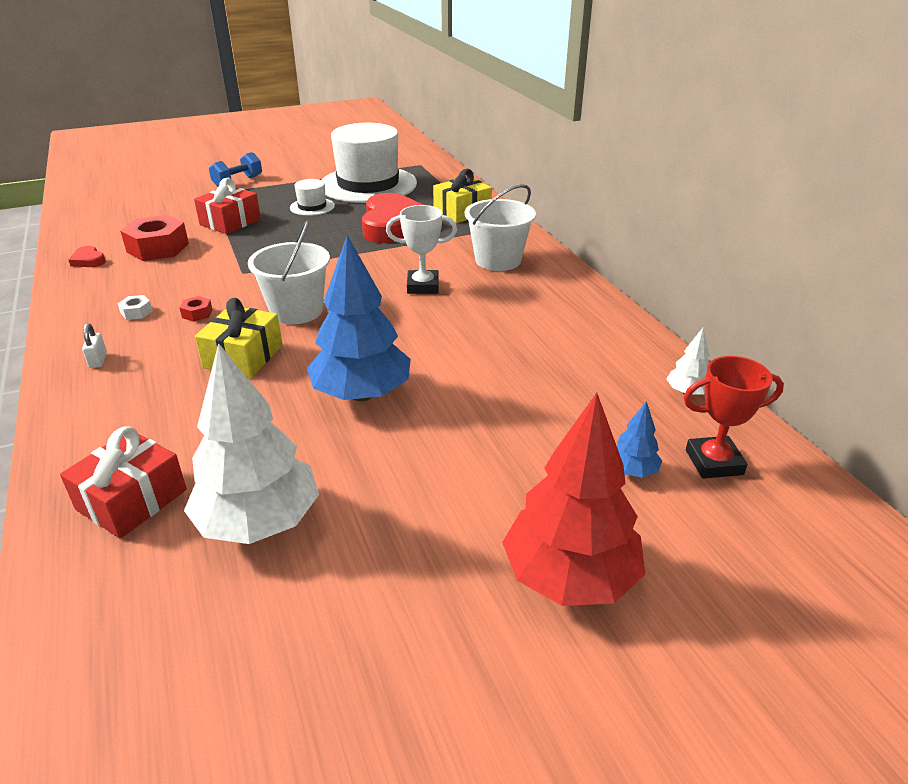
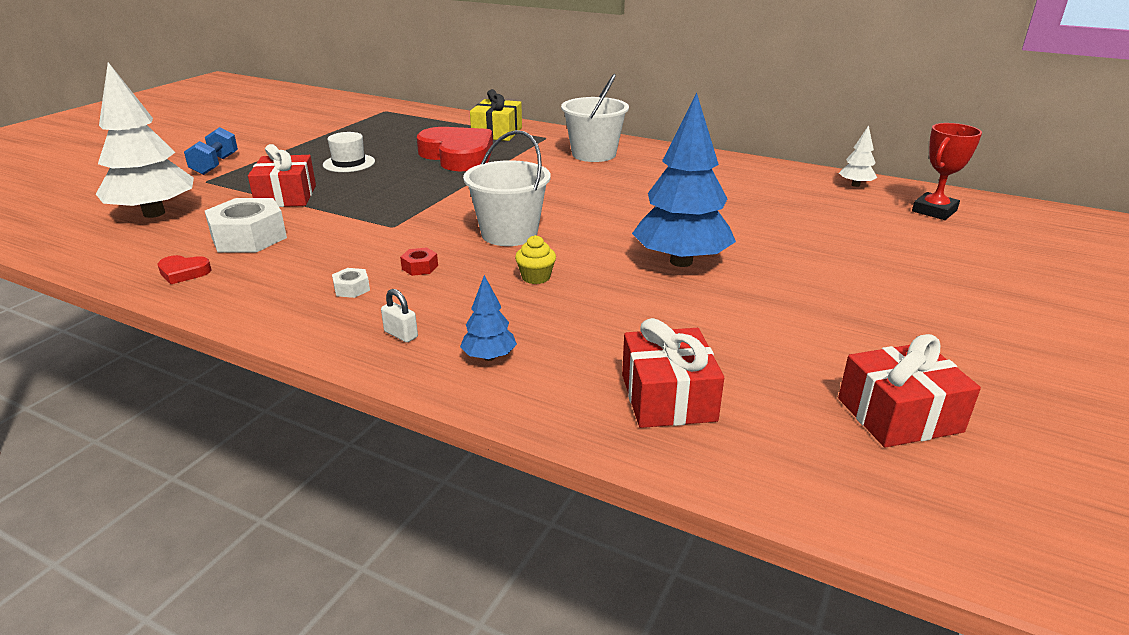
camera: 40 degrees left, 5 degrees down
(158, 248) = (249, 237): red nut -> white nut
(233, 626) = (899, 415): none -> red gift
(243, 356) = (536, 277): yellow gift -> yellow cupcake
(259, 522) = (784, 358): white tree -> white tree (154, 213)
(368, 184) = (367, 135): white hat -> none
(423, 286) = (575, 186): white trophy -> none
(570, 577) = (988, 290): red tree -> none
(632, 471) = (910, 231): blue tree -> blue tree (489, 357)

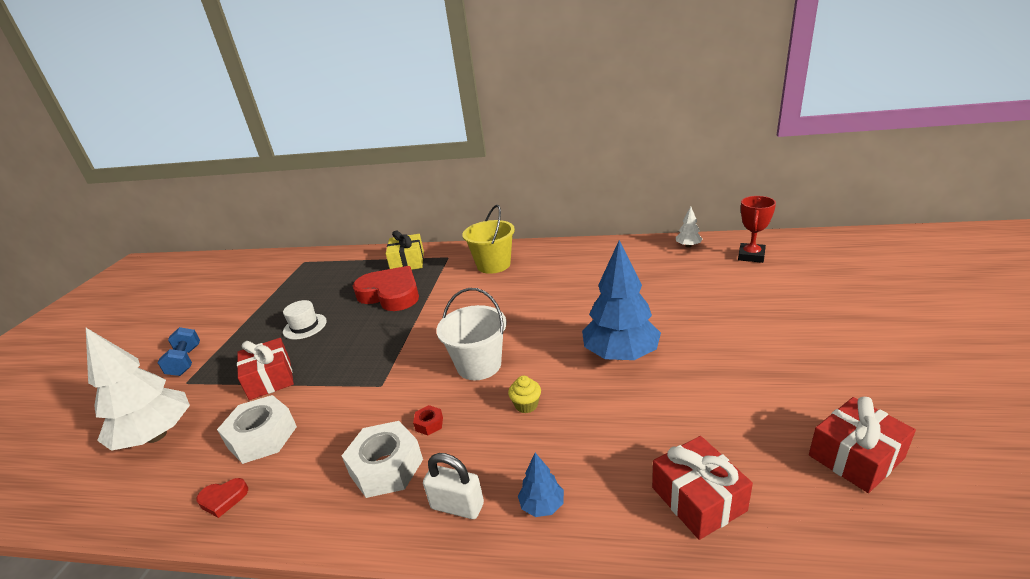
camera: 15 degrees left, 0 degrees up
(352, 288) = (386, 467): white nut -> white nut, size x2.26
(401, 334) = (457, 506): white padlock -> white padlock, size x1.69
(594, 154) = (493, 265): white bucket -> yellow bucket

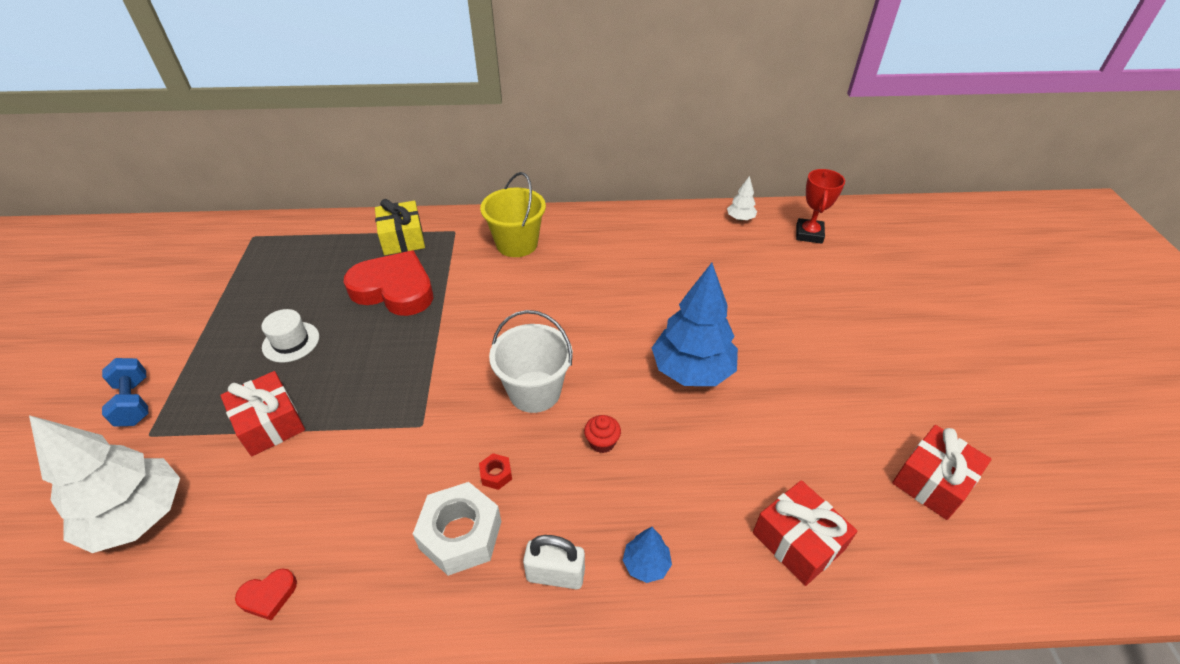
camera: 15 degrees left, 15 degrees up
(262, 437) = (289, 507): white nut -> none
(526, 405) = (602, 442): yellow cupcake -> red cupcake

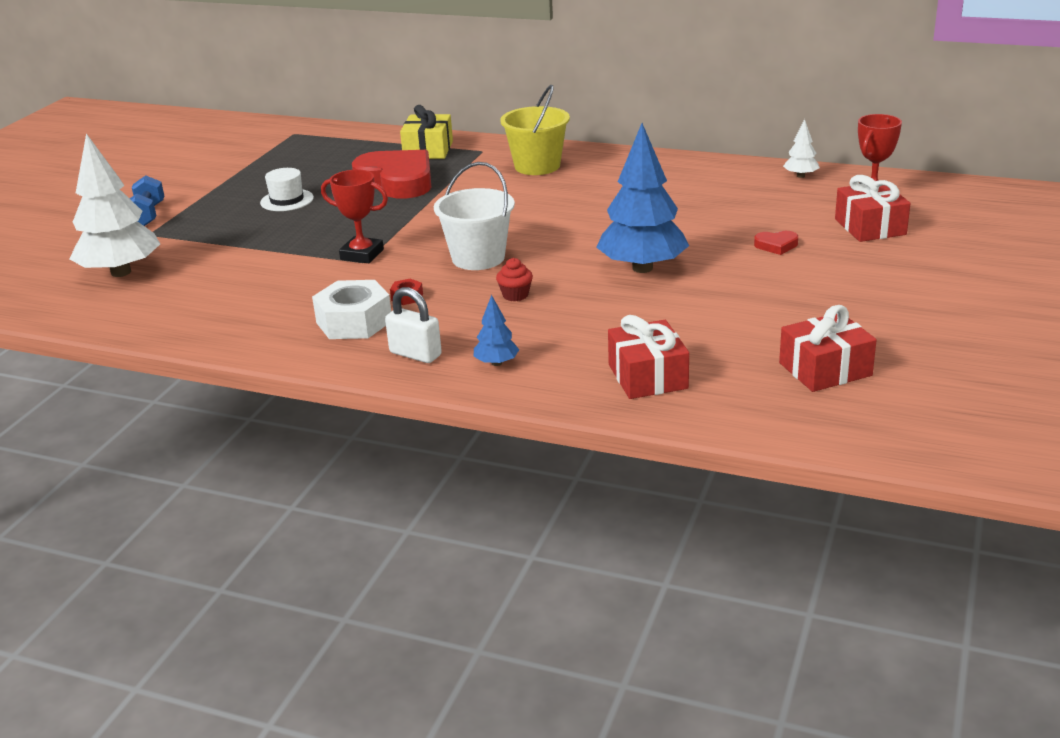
camera: 25 degrees right, 15 degrees down
(268, 595) = (191, 324): red heart -> red heart (776, 245)
(270, 423) = (242, 242): red gift -> red gift (870, 227)
(413, 414) = (362, 254): none -> red trophy

